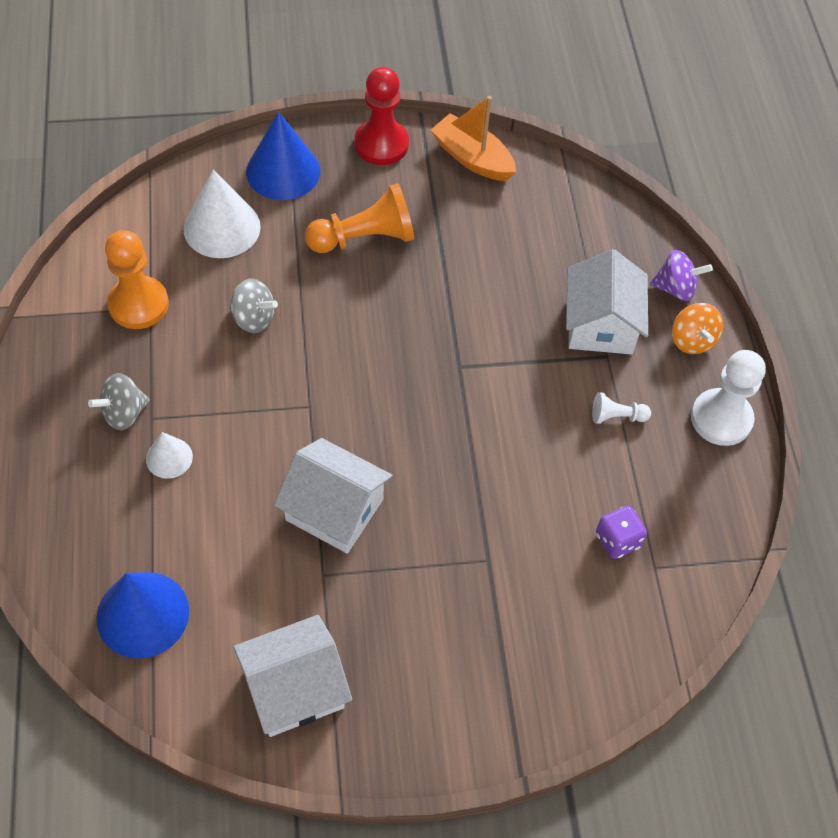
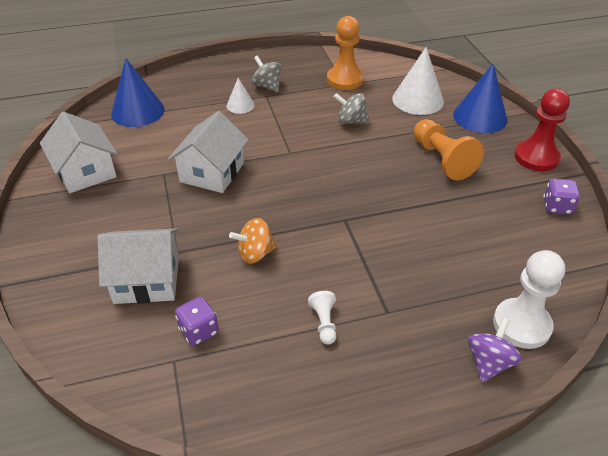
camera: 85 degrees right, 15 degrees down
(253, 318) = (351, 121): grey spinning top -> grey spinning top turned 90 degrees clockwise
(472, 158) = (557, 207): orange boat -> purple dice
(600, 324) = (420, 304): white house -> white house (147, 280)
(675, 288) = (489, 362): purple spinning top -> purple spinning top turned 150 degrees counterclockwise
(692, 340) = (430, 380): orange spinning top -> orange spinning top (255, 253)
(721, 419) = (343, 410): white pawn -> white pawn (521, 325)

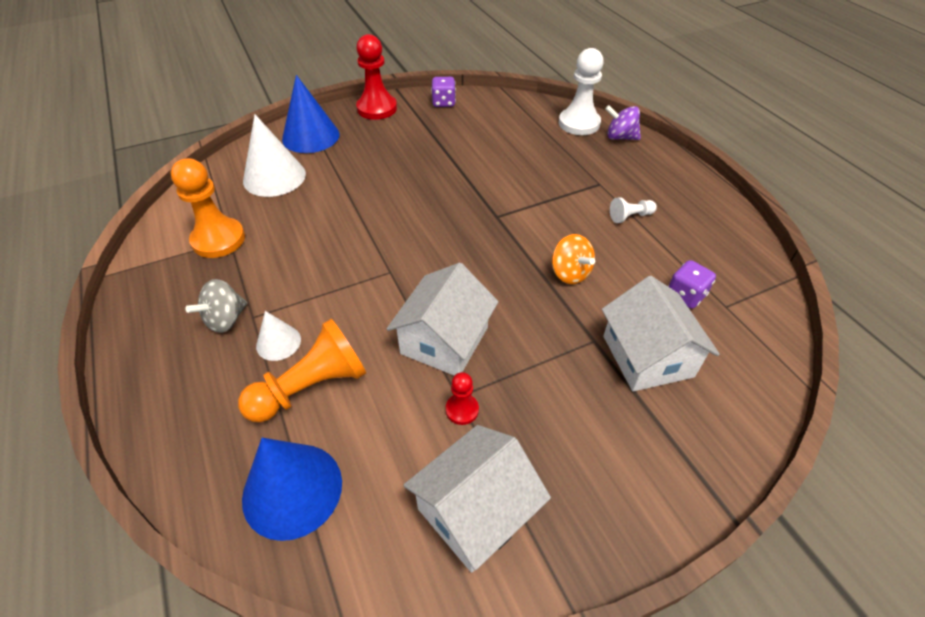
camera: 100 degrees left, 5 degrees up
(152, 174) = (462, 410): none -> red pawn
(212, 172) = (444, 340): white house -> white house turned 75 degrees counterclockwise
(351, 121) = (320, 226): grey spinning top -> none
(442, 159) = (388, 159): orange pawn -> orange pawn (311, 387)

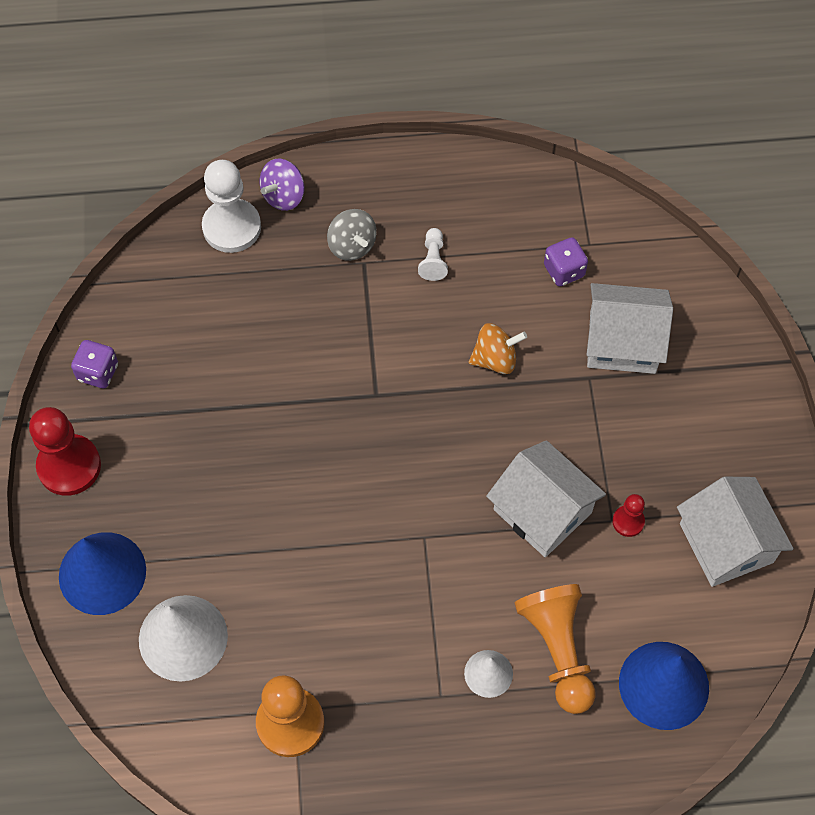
camera: 70 degrees left, 15 degrees up
(226, 319) = (435, 725): grey spinning top -> grey spinning top (352, 246)

